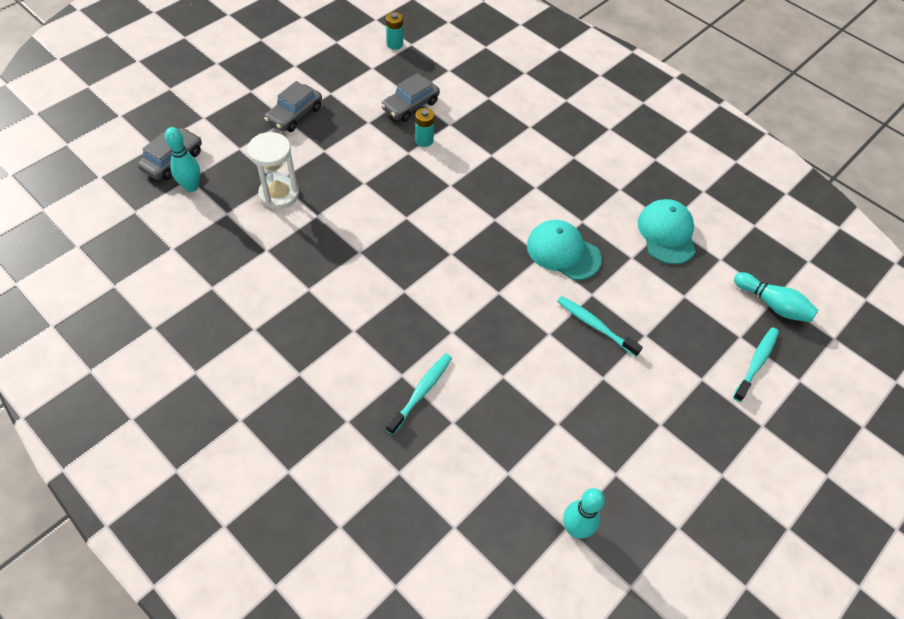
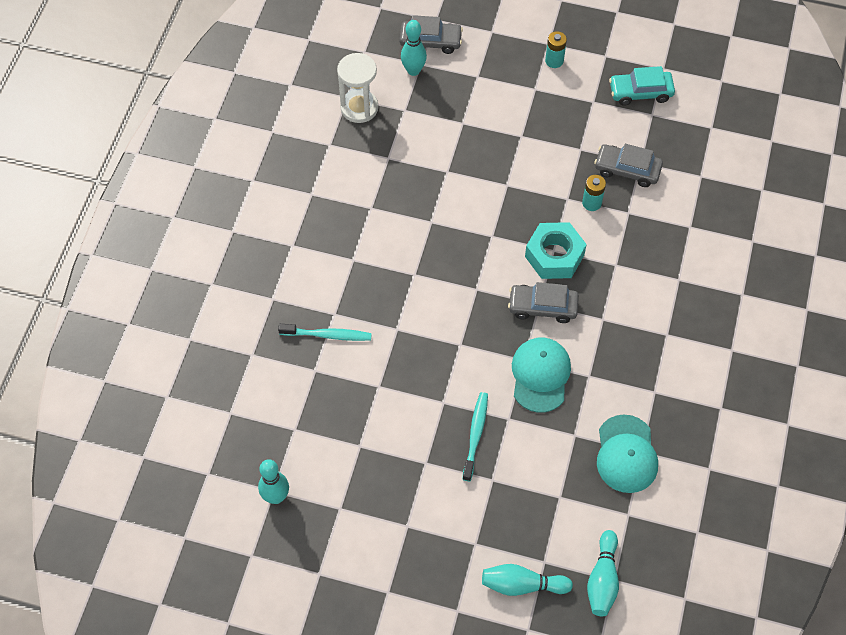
camera: 65 degrees right, 5 degrees up
(279, 194) = (449, 132): white hourglass -> white hourglass (359, 108)
(294, 115) = (545, 91): grey car -> grey car (542, 307)
(347, 64) = (640, 92): none -> turquoise car
(395, 44) = (699, 114): turquoise battery -> turquoise battery (554, 61)
(456, 187) = (554, 256): none -> turquoise nut
(666, 233) = (626, 454): turquoise cap -> turquoise cap turned 120 degrees clockwise
(756, 363) = (522, 585): turquoise toothbrush -> turquoise bowling pin

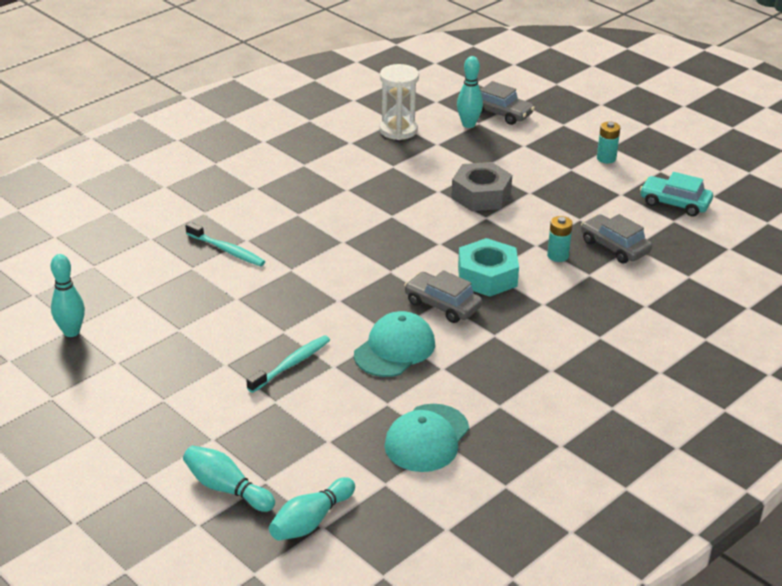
camera: 30 degrees right, 25 degrees down
(485, 159) = (481, 195): none -> grey nut

